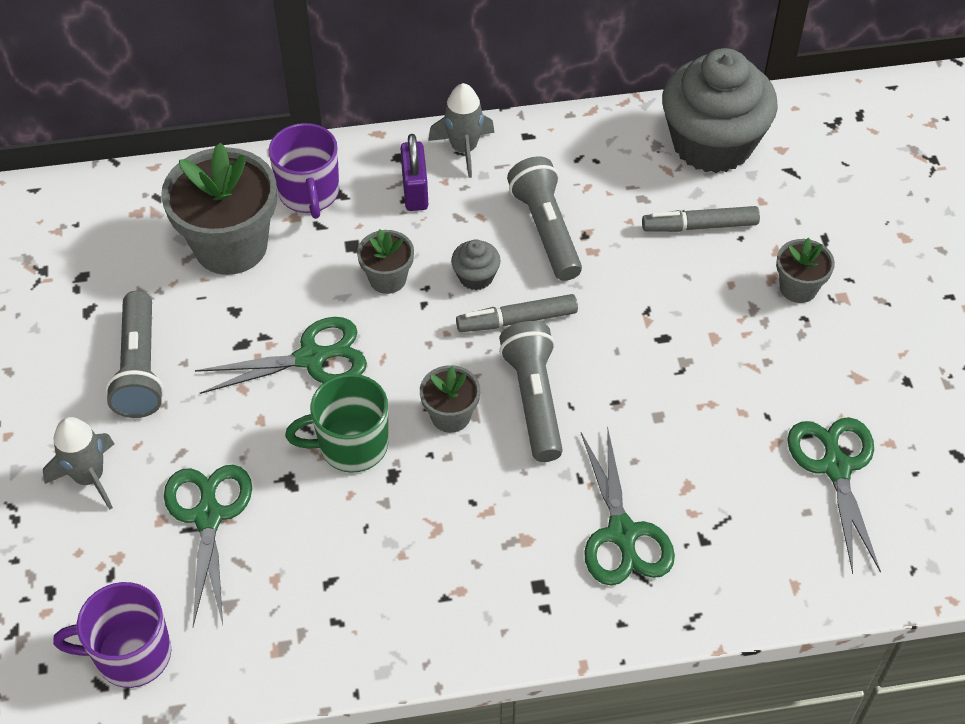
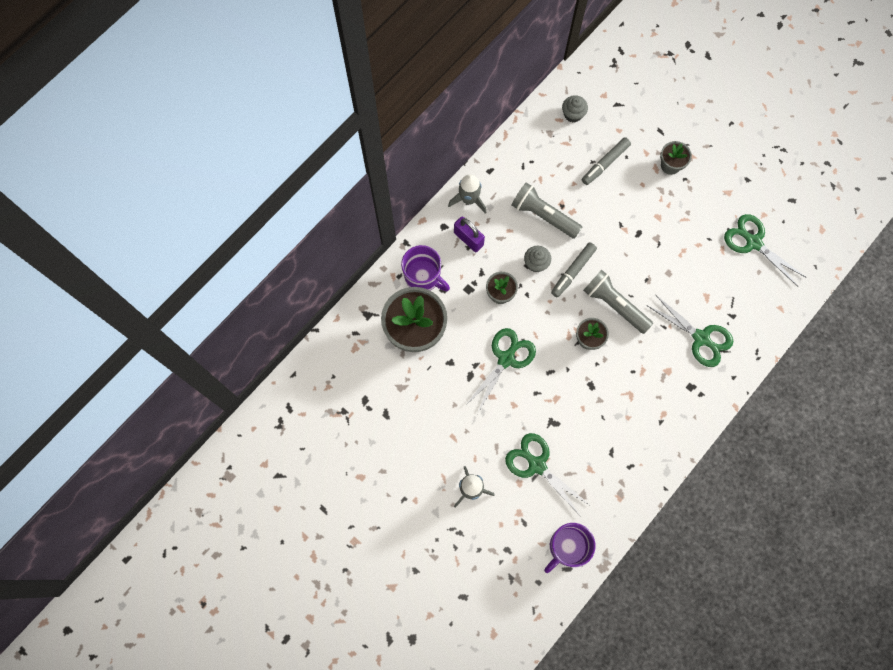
camera: 40 degrees left, 20 degrees up
(140, 368) = (438, 423): grey flashlight -> none
(351, 446) = (562, 386): green mug -> none
(712, 144) = (573, 114): grey cupcake -> grey cupcake, size x0.41

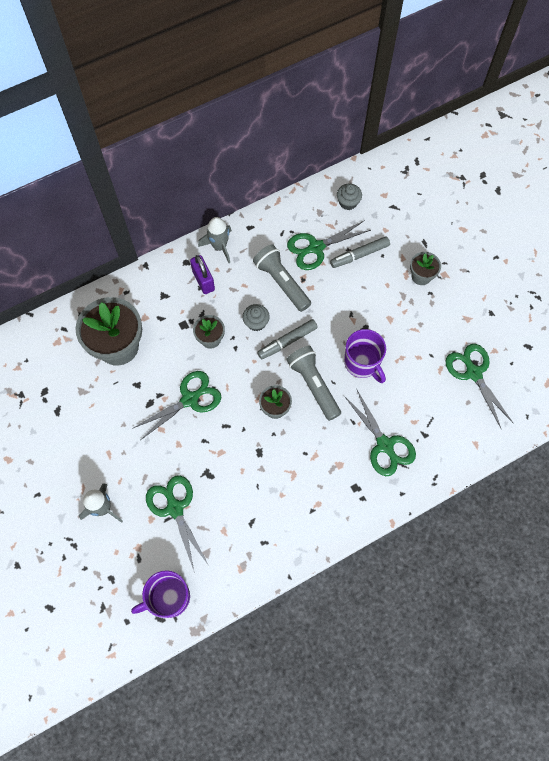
camera: 20 degrees right, 5 degrees down
(423, 277) = (147, 300): purple mug -> purple mug (362, 363)
(561, 170) = (316, 247): none -> green scissors

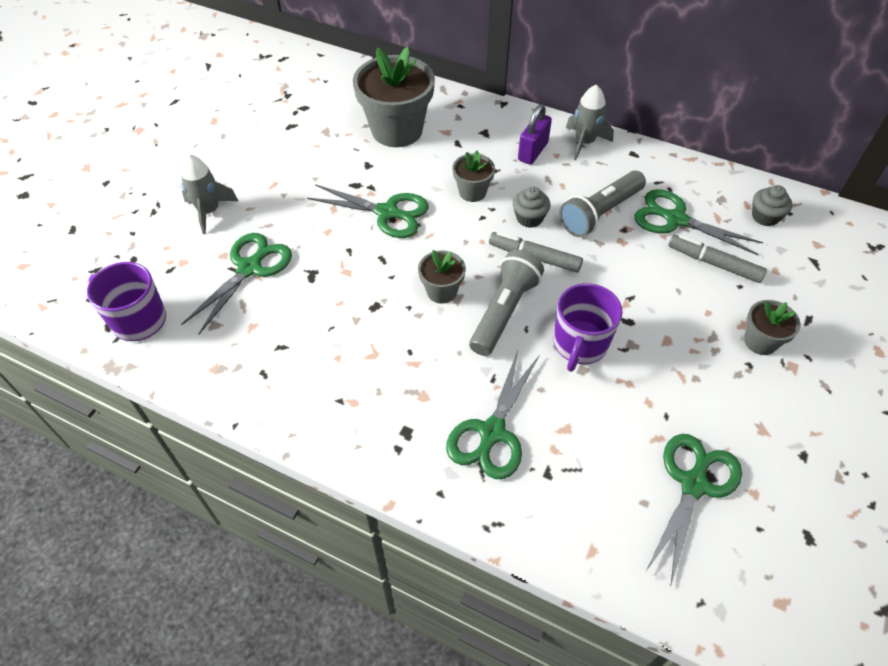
camera: 55 degrees right, 15 degrees down
(281, 282) = (600, 213): grey flashlight -> grey flashlight turned 150 degrees counterclockwise

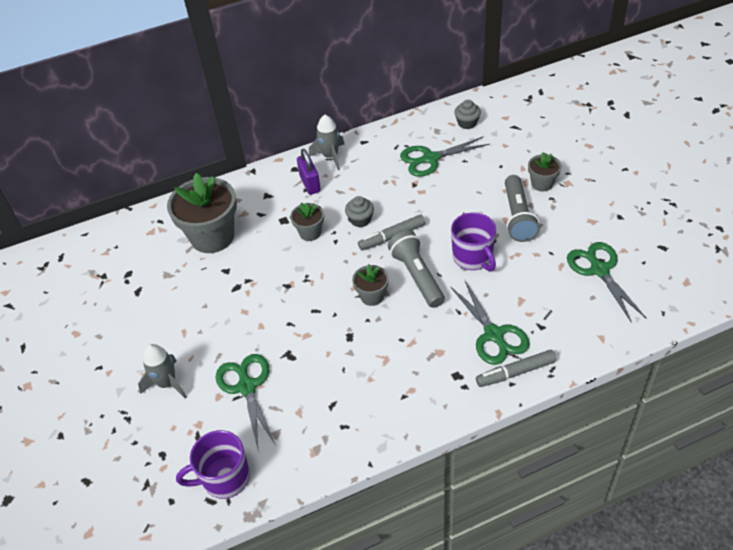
camera: 45 degrees left, 5 degrees down
(387, 213) = (279, 285): green scissors -> none
(600, 213) = (391, 186): grey flashlight -> grey flashlight (517, 217)
(714, 264) = (476, 165): grey marker -> grey marker (515, 372)

